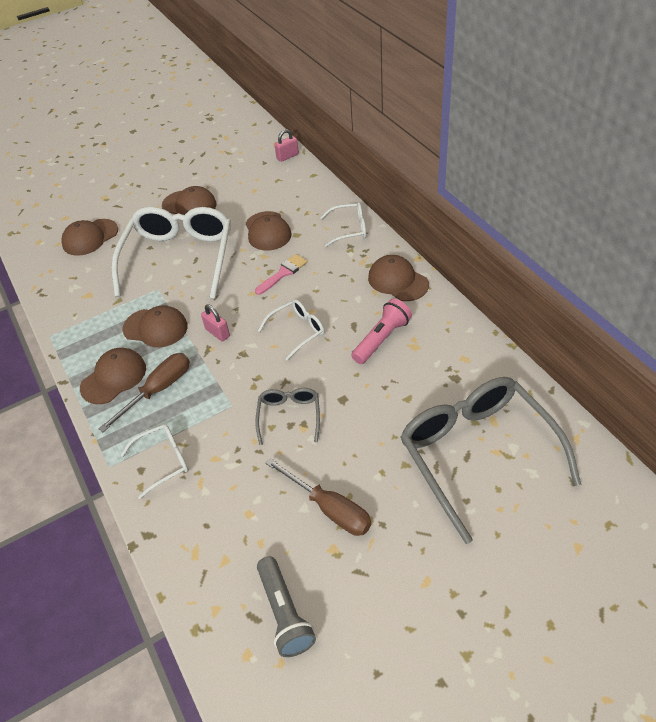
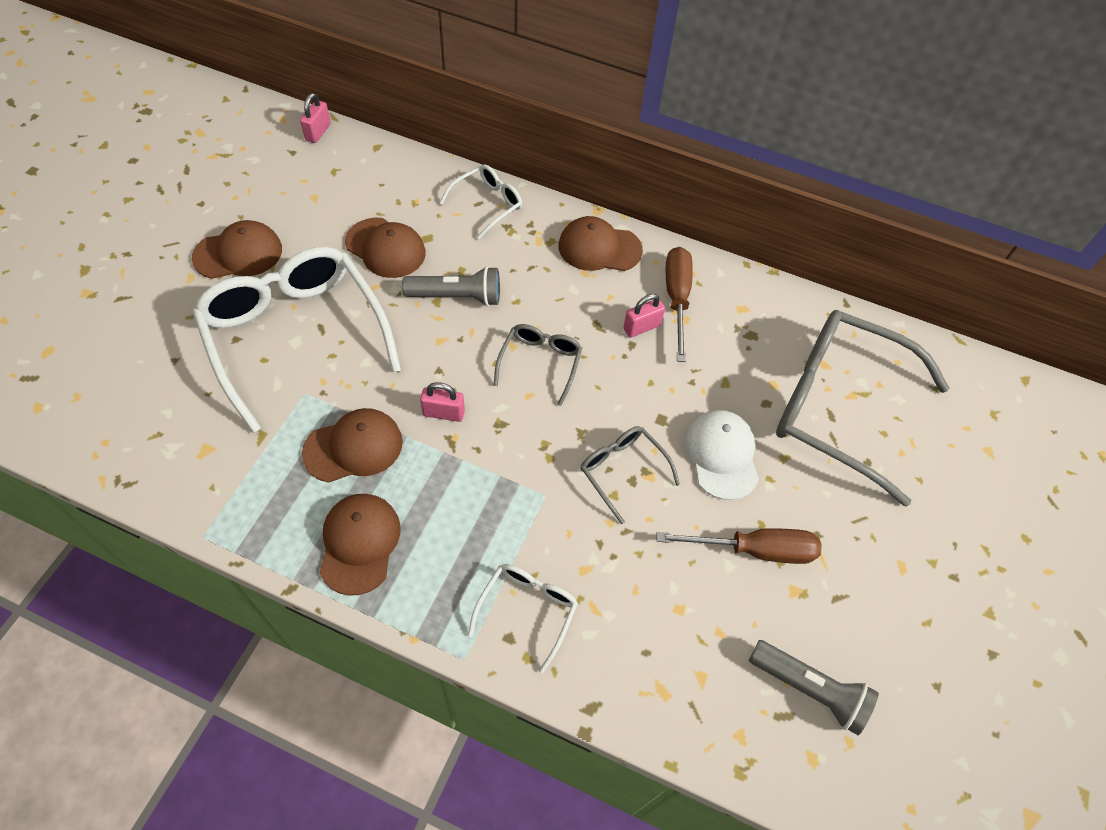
camera: 45 degrees left, 10 degrees up
(90, 237) = (123, 364): brown cap -> none
(158, 390) = (436, 527): brown screwdriver -> brown screwdriver (676, 299)
(283, 273) = (456, 296): pink brush -> grey flashlight
(297, 331) = (540, 363): white glasses -> grey glasses
(362, 440) = (721, 455): none -> white cap
(381, 339) = (641, 327): pink flashlight -> pink padlock

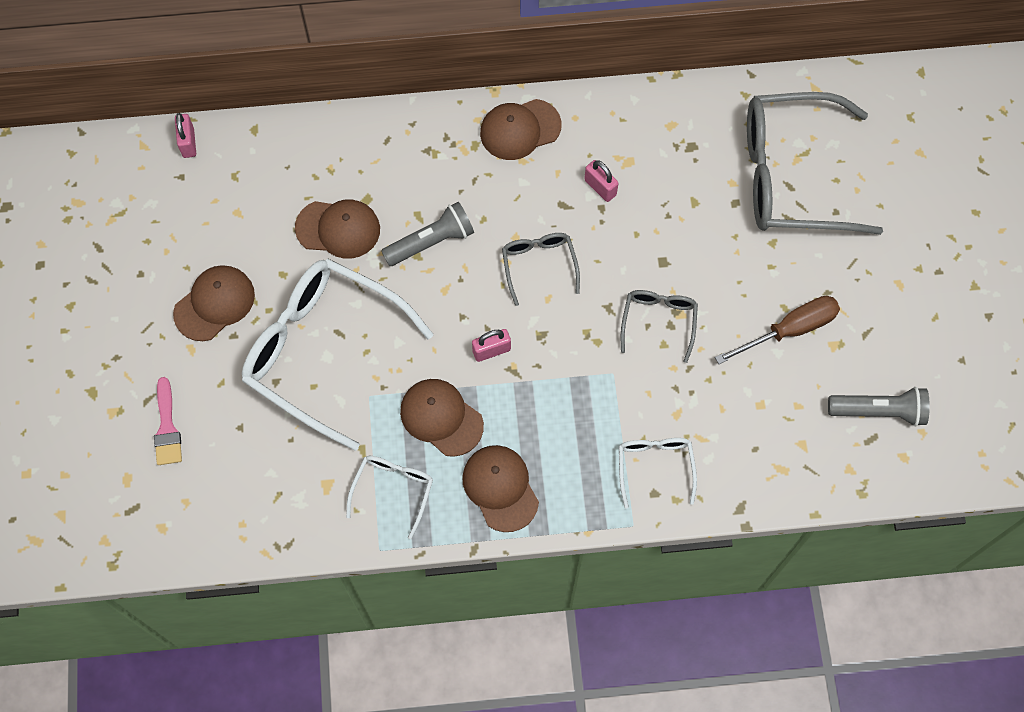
camera: 25 degrees left, 10 degrees up
(116, 328) = (167, 428): none -> pink brush
(353, 447) = (441, 418): brown cap -> brown cap turned 90 degrees counterclockwise
(487, 204) = (396, 137): white glasses -> white glasses (393, 490)
(622, 471) = (658, 321): grey glasses -> grey glasses turned 75 degrees clockwise
(641, 327) = (600, 187): pink padlock -> pink padlock turned 75 degrees counterclockwise
(676, 299) = (613, 145): brown screwdriver -> none
(721, 455) = (725, 267): white cap -> none

